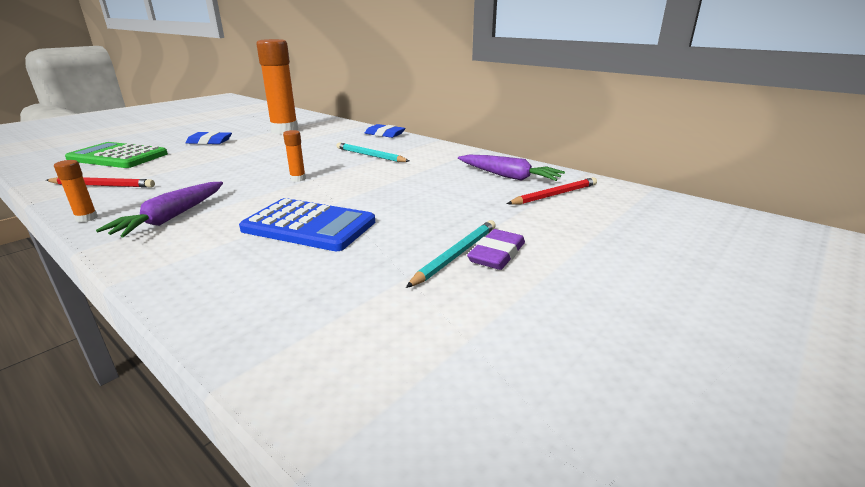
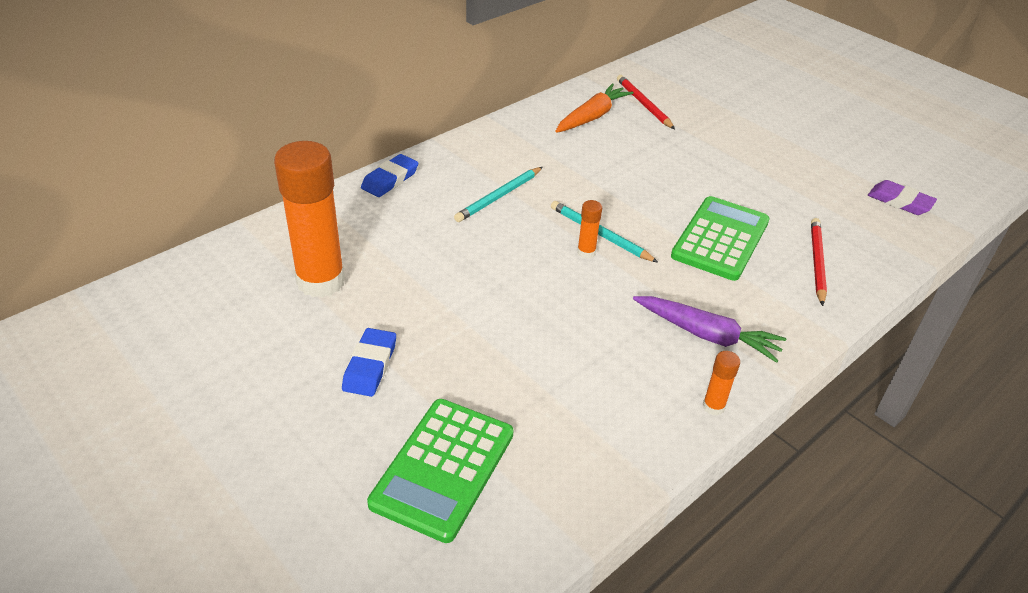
camera: 85 degrees left, 15 degrees up
(102, 185) = (597, 434): red pencil -> red pencil (817, 262)
(309, 226) = (720, 239): blue calculator -> green calculator
(456, 255) = (765, 168): turquoise pencil -> turquoise pencil (600, 234)
(496, 254) = (761, 152): purple eraser -> purple eraser (899, 201)
(509, 176) = (592, 117): purple carrot -> orange carrot

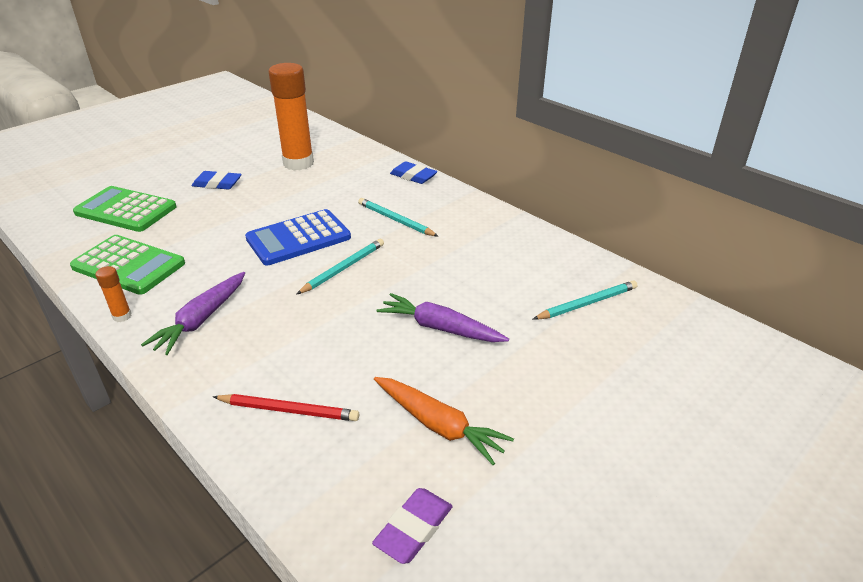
camera: 90 degrees right, 5 degrees down
(537, 270) = (298, 238): none -> blue calculator
(586, 252) = (319, 261): orange glue stick -> none
(592, 117) = (544, 268): orange carrot -> orange carrot (439, 425)
(644, 104) = (587, 303): red pencil -> turquoise pencil
(690, 178) = (440, 328): none -> purple carrot
(720, 239) = (334, 340): green calculator -> green calculator (129, 265)

